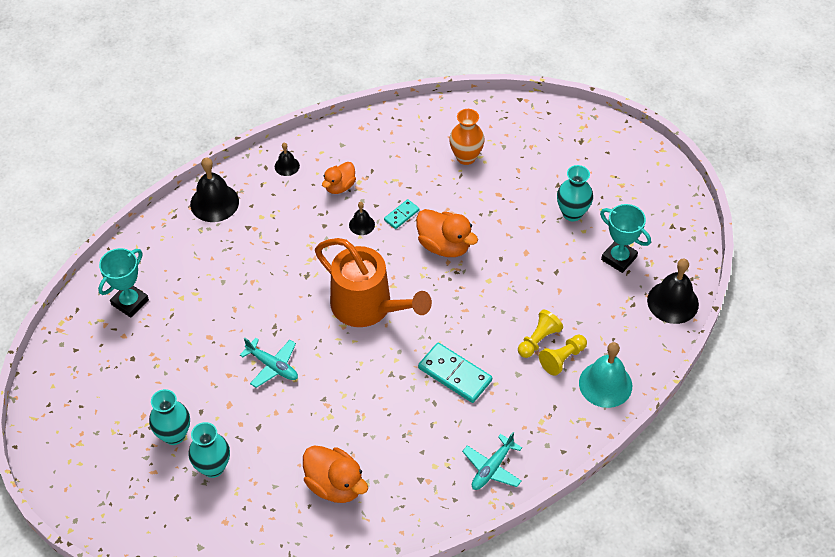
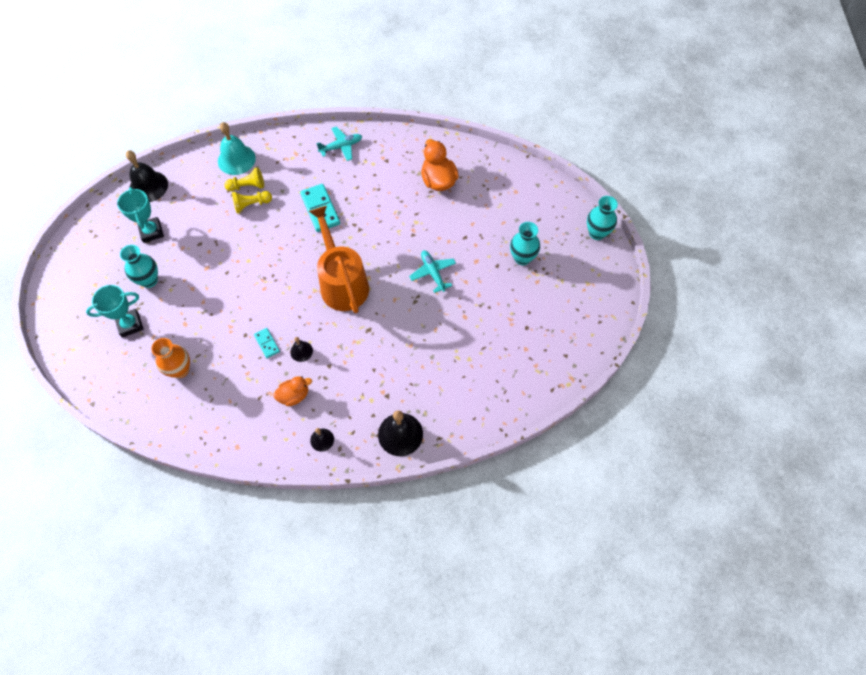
camera: 150 degrees left, 10 degrees up
(130, 302) = (509, 374): turquoise trophy -> turquoise trophy (130, 324)
(213, 467) = (507, 226): turquoise vase -> turquoise vase (597, 233)
(401, 215) = (267, 343): turquoise domino -> turquoise domino turned 75 degrees clockwise
(444, 245) = (256, 302): orange duck -> none

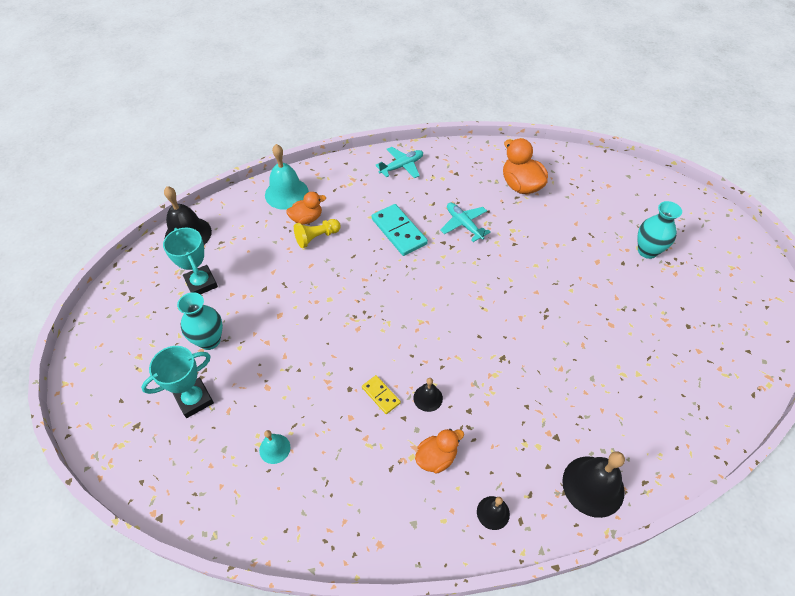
camera: 10 degrees left, 10 degrees down
(180, 370) = (274, 448): orange vase -> turquoise bell
(247, 186) = (307, 219): yellow pawn -> orange duck
(267, 343) = (381, 395): turquoise domino -> yellow domino
(342, 283) = (451, 308): orange watering can -> none
(433, 273) = (553, 281): turquoise plane -> turquoise plane (464, 224)
(597, 233) = (715, 214): turquoise vase -> none

